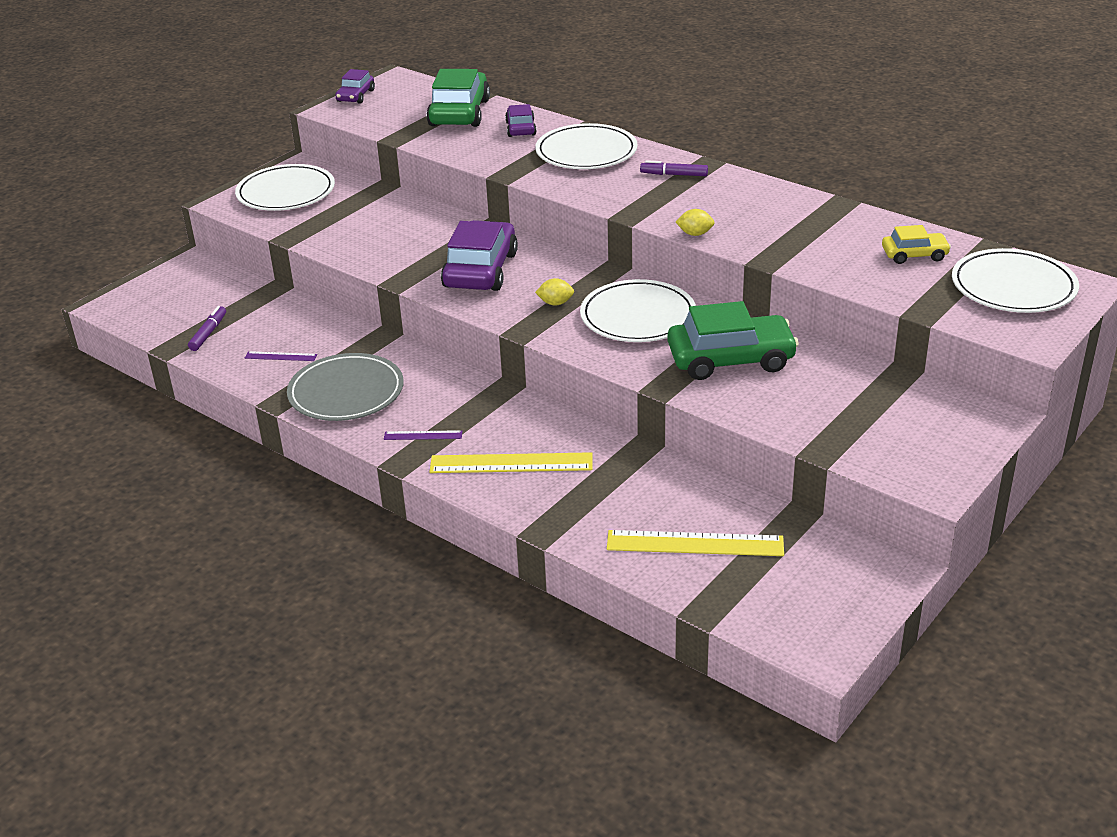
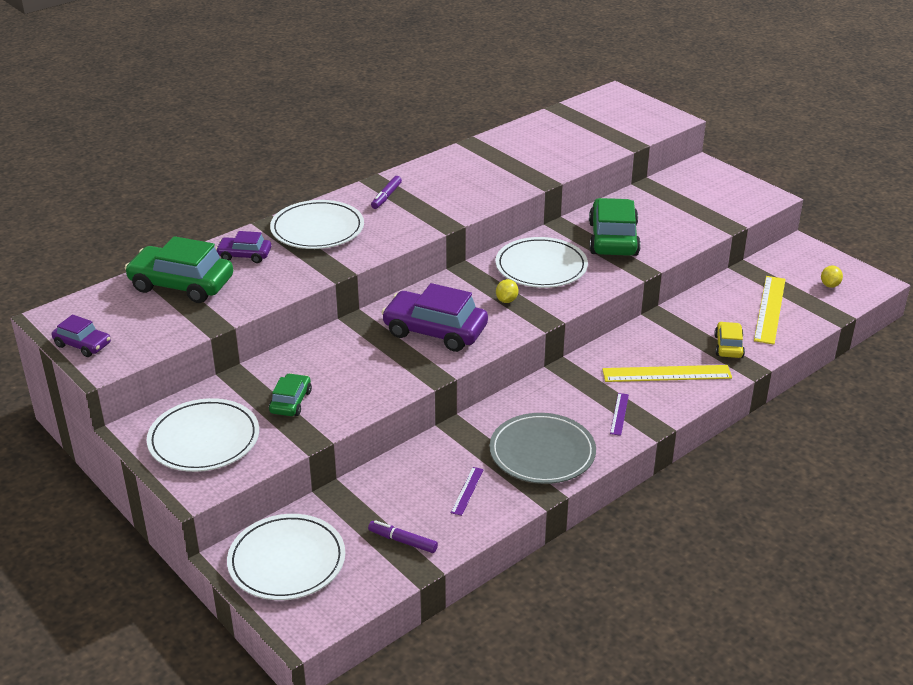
camera: 80 degrees left, 0 degrees up
(344, 219) = (291, 402): none -> green car
(511, 463) = (666, 374): yellow ruler -> yellow ruler turned 75 degrees clockwise
(695, 234) = (491, 202): yellow lemon -> yellow lemon (829, 285)
(914, 255) = (557, 132): yellow car -> yellow car (728, 346)
(1013, 286) = (609, 112): white plate -> white plate (287, 561)

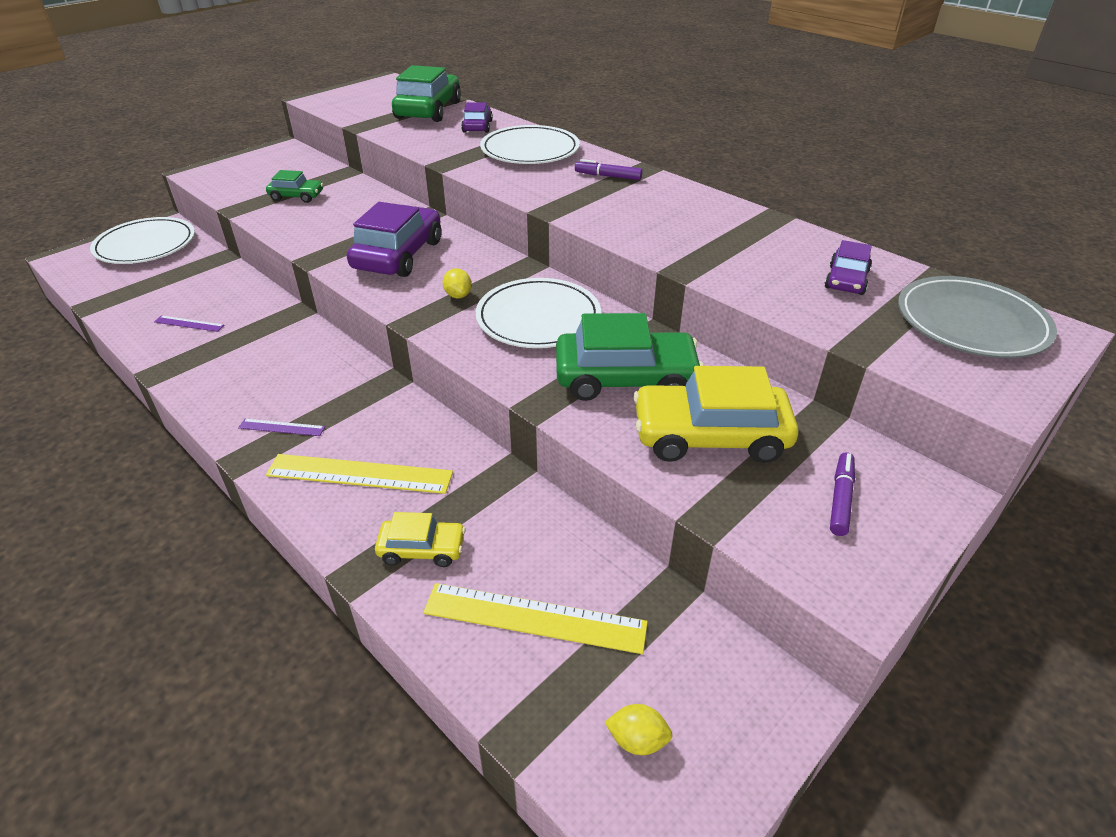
camera: 85 degrees right, 5 degrees up
(83, 344) = (345, 91): purple car -> purple car (846, 280)
(204, 439) = (259, 170): white plate -> none
(402, 541) = (137, 293): purple marker -> purple marker (840, 498)
(506, 300) = (458, 295): yellow lemon -> yellow lemon turned 60 degrees clockwise
(542, 452) = (230, 368): grey plate -> grey plate (971, 322)
(666, 218) = (710, 436): none -> yellow car
(666, 374) = (359, 474): yellow ruler -> yellow ruler turned 75 degrees counterclockwise

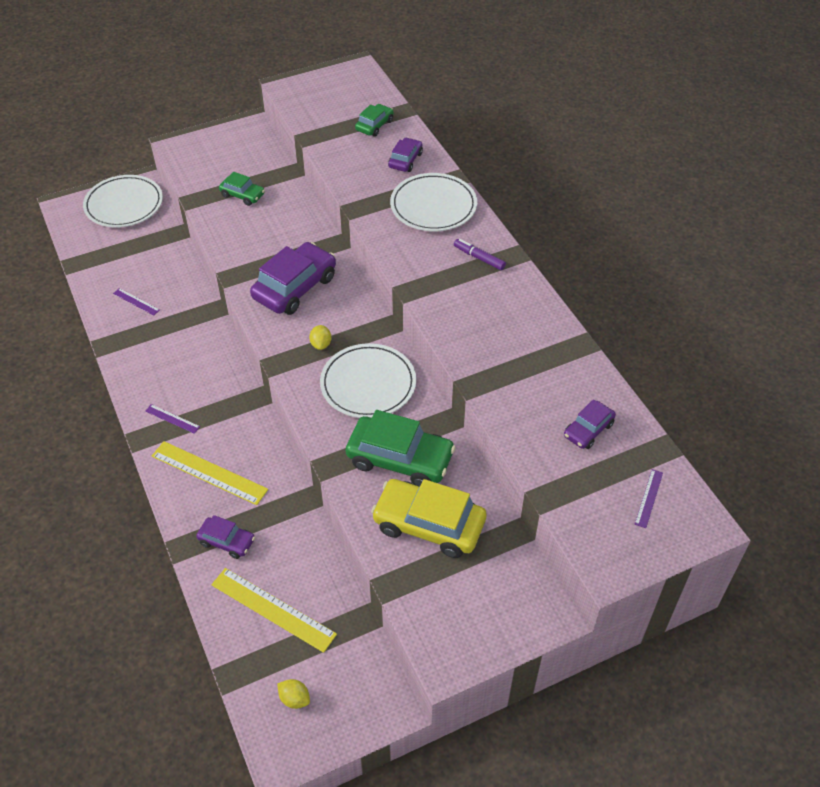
camera: 20 degrees right, 10 degrees up
(422, 549) = (227, 541): yellow car -> purple car
(428, 110) = (374, 125): green car -> green car, size x0.53
(840, 498) = (482, 598): purple marker -> none
(971, 322) = (648, 498): grey plate -> purple ruler

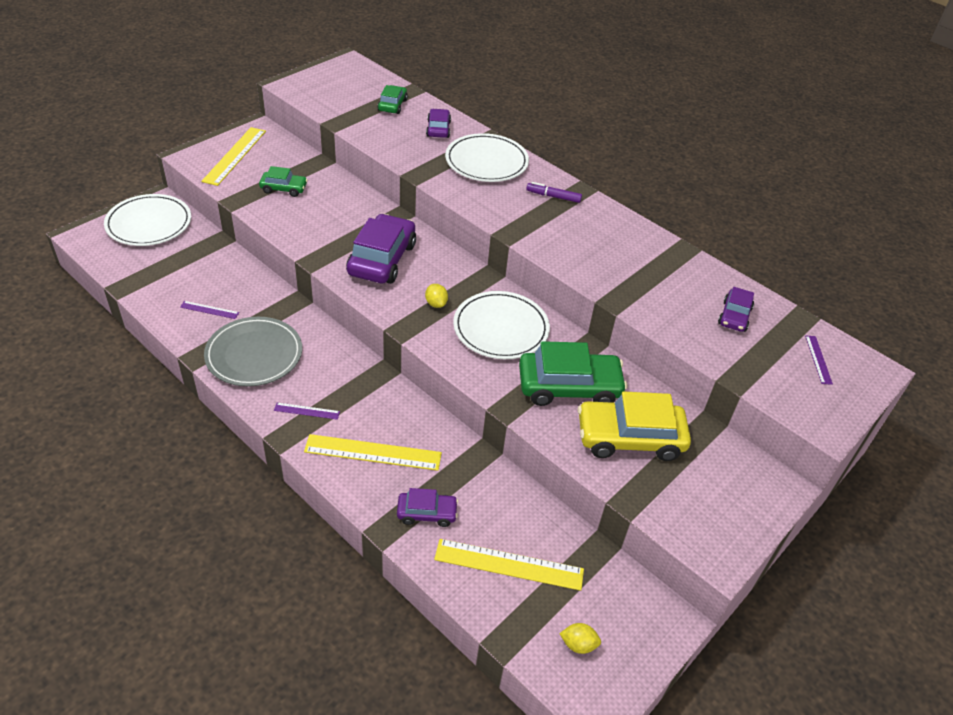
camera: 25 degrees left, 5 degrees down
(153, 354) = (254, 354): none -> grey plate
(215, 151) = (235, 155): none -> yellow ruler

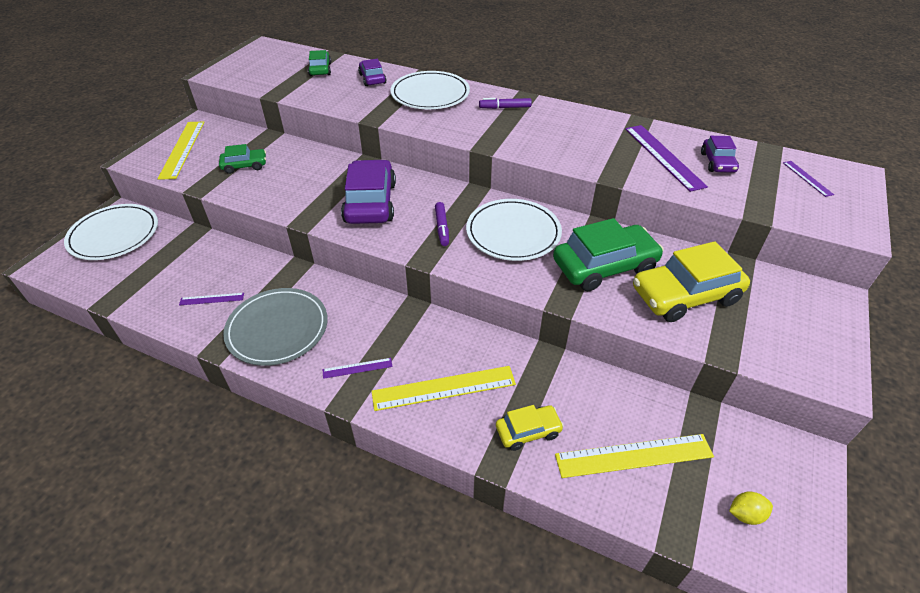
camera: 15 degrees left, 0 degrees up
(427, 513) = (528, 431): purple car -> yellow car
(436, 303) = (442, 227): yellow lemon -> purple marker
(682, 294) = (663, 156): none -> purple ruler

